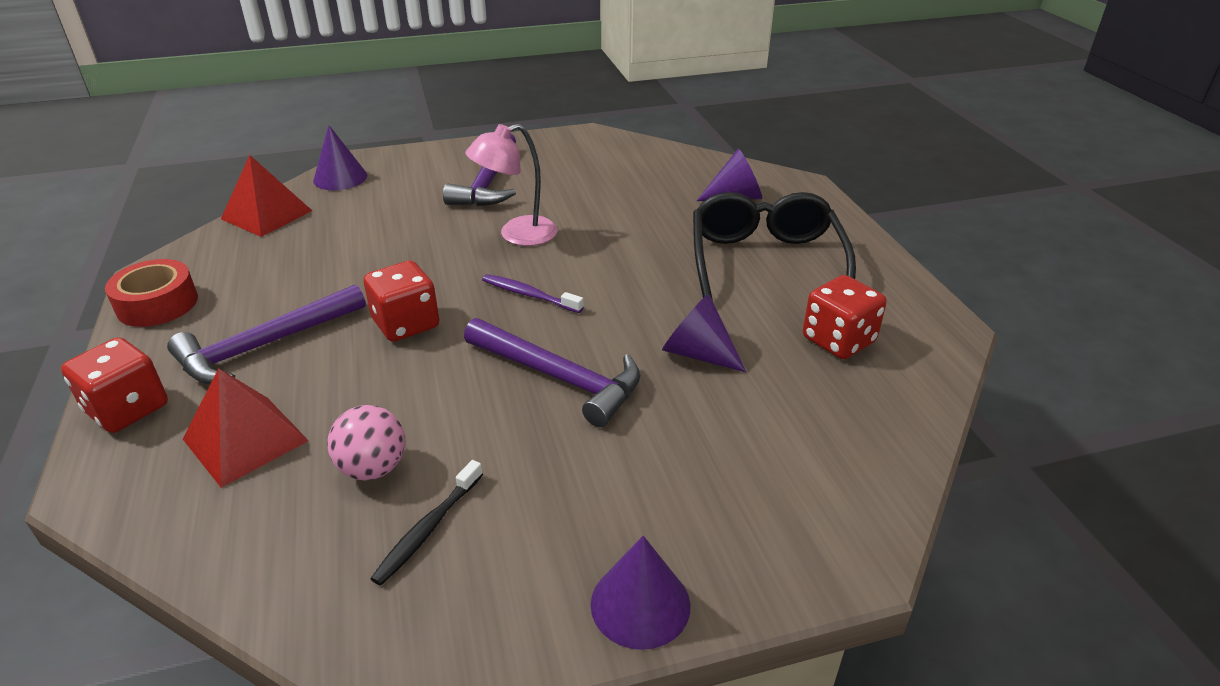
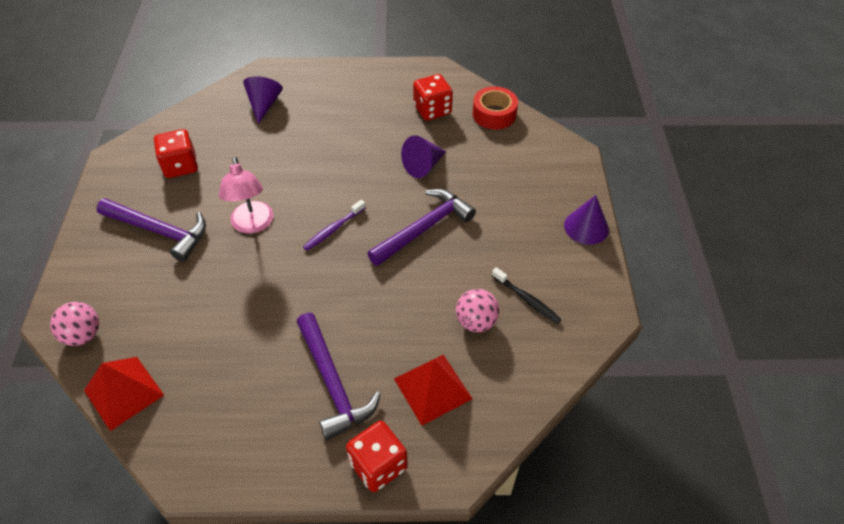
camera: 75 degrees left, 15 degrees up
(157, 304) = (242, 465): red tape -> red tape (494, 114)
(340, 178) = (83, 335): purple cone -> pink ball
(406, 324) = (339, 298): red dice -> red dice (180, 166)
(765, 262) = (347, 114): black glasses -> none

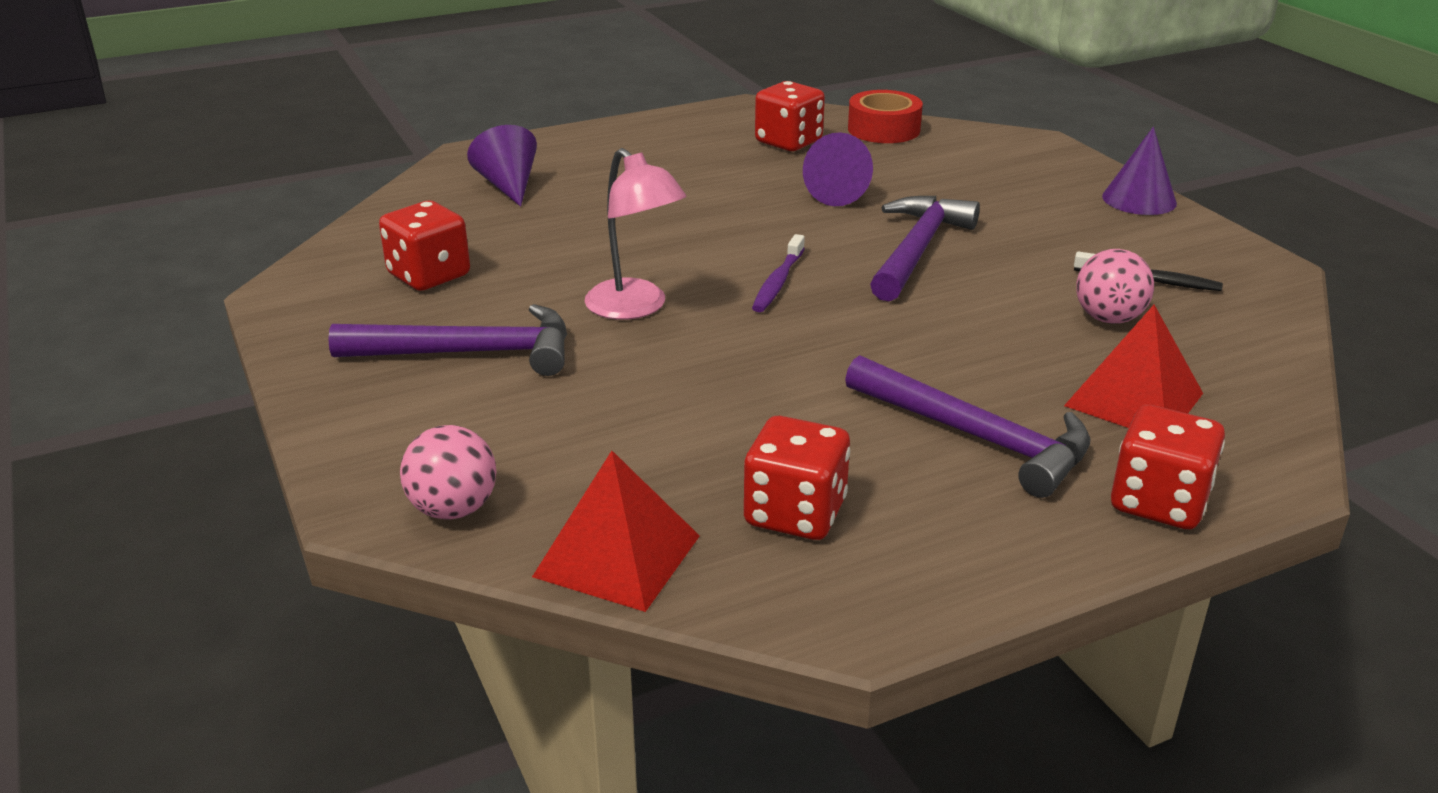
camera: 25 degrees left, 20 degrees down
(213, 398) = (795, 513): none -> red dice

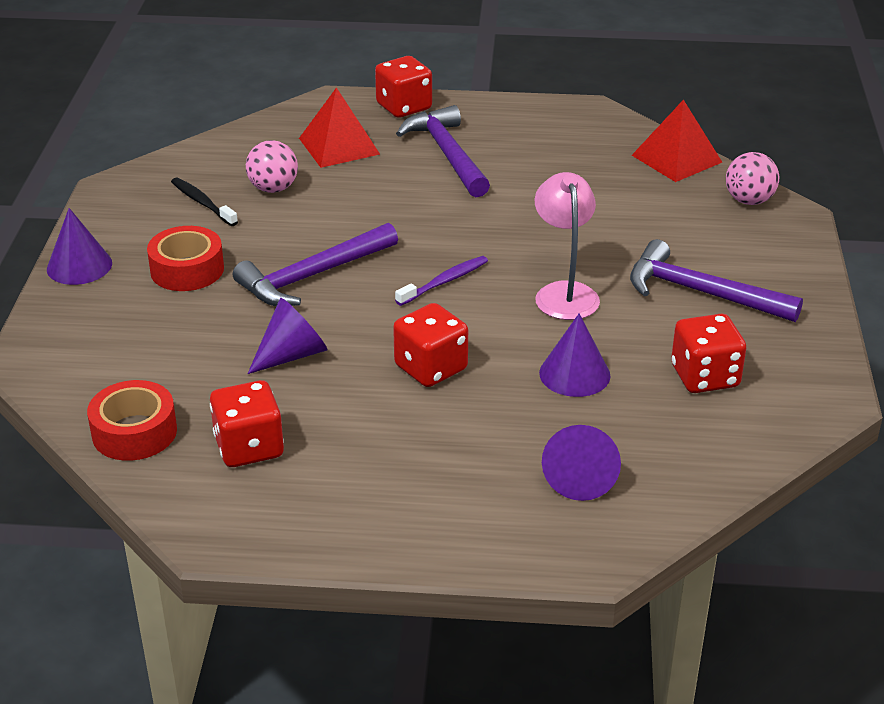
camera: 150 degrees left, 5 degrees up
(566, 245) = (574, 374): none -> purple cone
(795, 513) = (577, 150): red dice -> red dice (431, 368)
(1041, 222) = (187, 270): none -> red tape

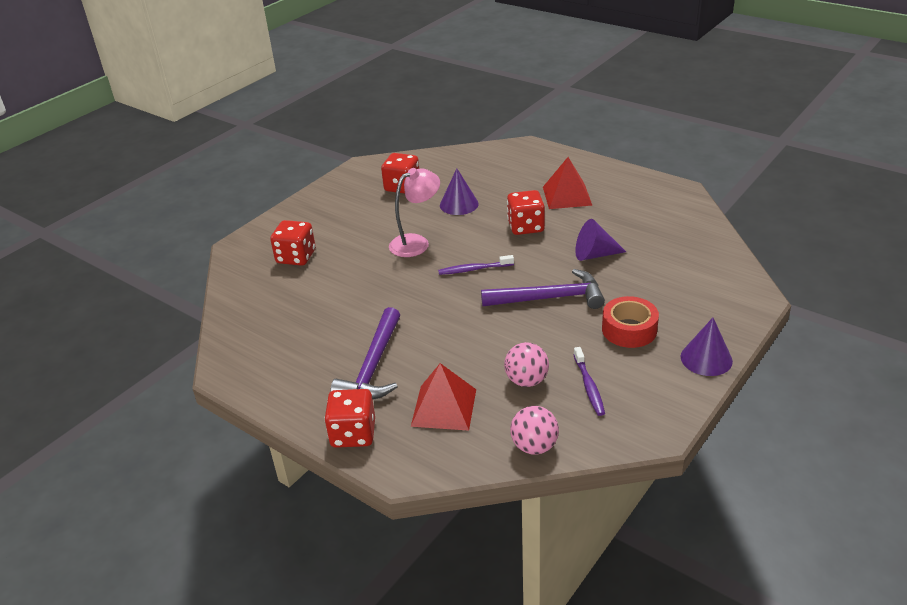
camera: 145 degrees left, 0 degrees up
(134, 432) = (702, 240): red tape -> none
(202, 203) = (589, 386): black toothbrush -> purple toothbrush
(249, 447) = (645, 218): red dice -> red dice (296, 257)
(564, 293) = (416, 242): pink lamp -> pink lamp turned 150 degrees counterclockwise
(580, 477) = (503, 168): purple cone -> none
(676, 158) = (236, 305): red pyramid -> red pyramid (567, 196)
(701, 292) = (348, 221): purple hammer -> none
(749, 201) = (244, 262): pink ball -> pink ball (534, 446)

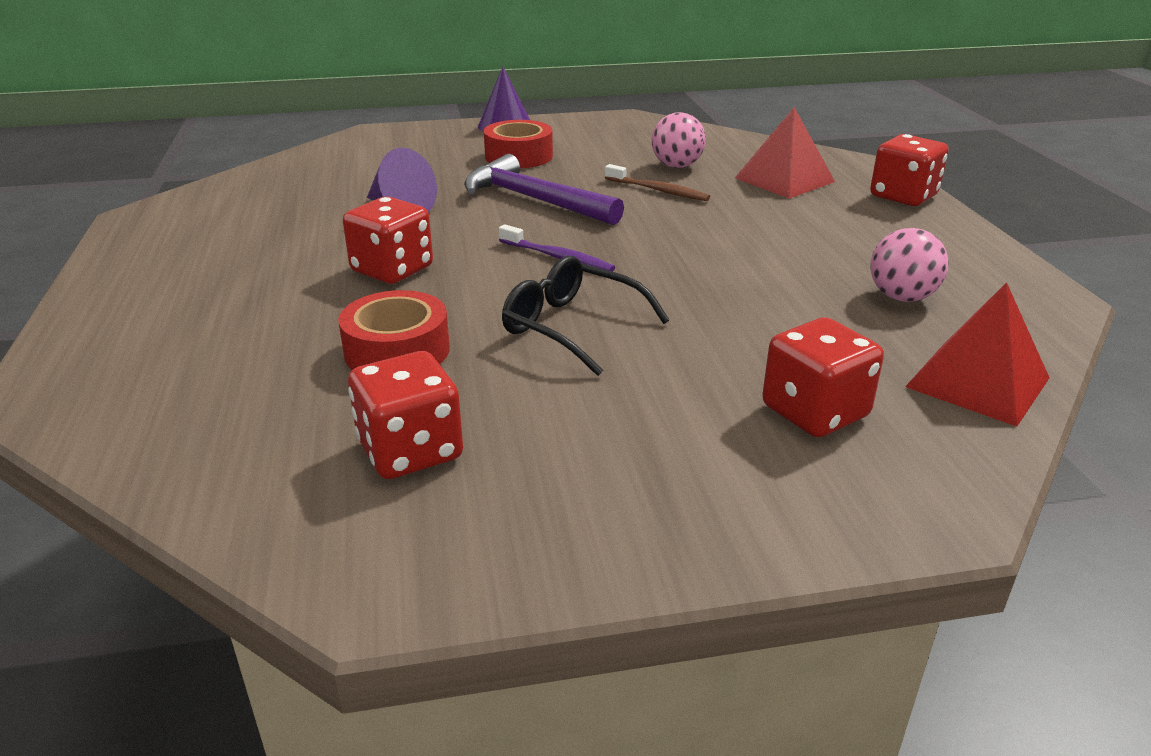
camera: 140 degrees left, 5 degrees down
(373, 366) = (827, 229): purple hammer -> none
(416, 242) = (572, 327): pink lamp -> black glasses
(459, 204) = (397, 351): purple cone -> red tape
(501, 346) = (658, 190): none -> brown toothbrush
(534, 446) = (736, 140): pink ball -> pink ball (901, 297)
(567, 196) = (248, 278): red pyramid -> red pyramid (977, 382)
(589, 386) = (629, 146): purple toothbrush -> none

